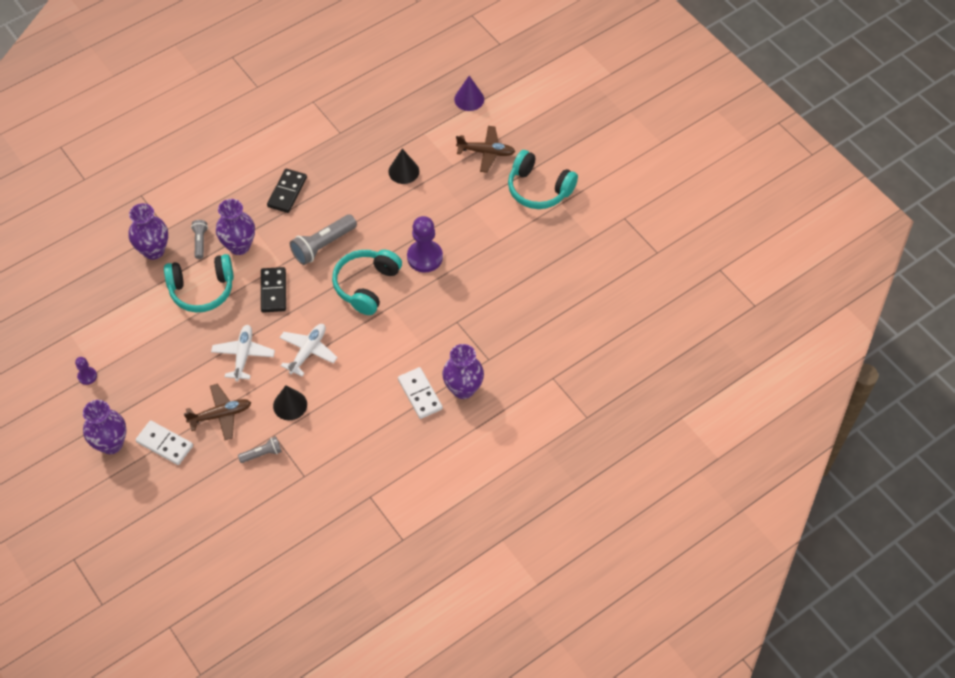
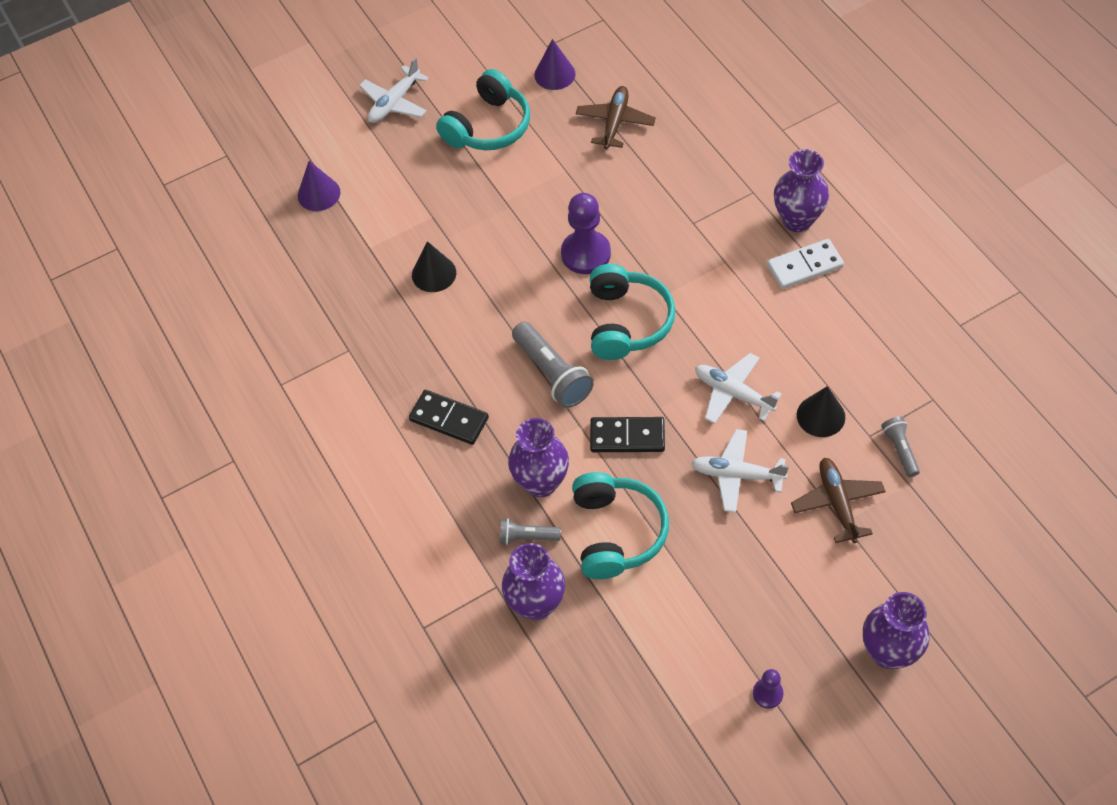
camera: 80 degrees left, 0 degrees up
(165, 444) = (886, 577): white domino -> none
(366, 285) = (627, 322): turquoise headphones -> turquoise headphones turned 120 degrees counterclockwise
(486, 152) = (417, 179): brown plane -> brown plane (615, 122)
(556, 131) = (394, 102): none -> white plane
(595, 225) = (554, 74): none -> purple cone

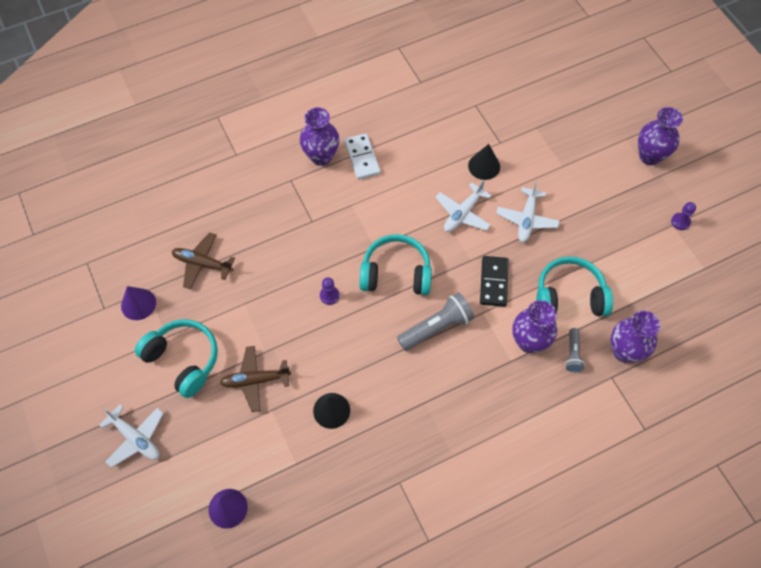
camera: 90 degrees left, 5 degrees up
(449, 419) = (471, 404): black domino -> none
(586, 254) = (329, 296): purple pawn -> purple pawn, size x0.51
(837, 503) = (549, 166): brown plane -> brown plane (255, 380)
(899, 450) = (511, 128): grey flashlight -> none

